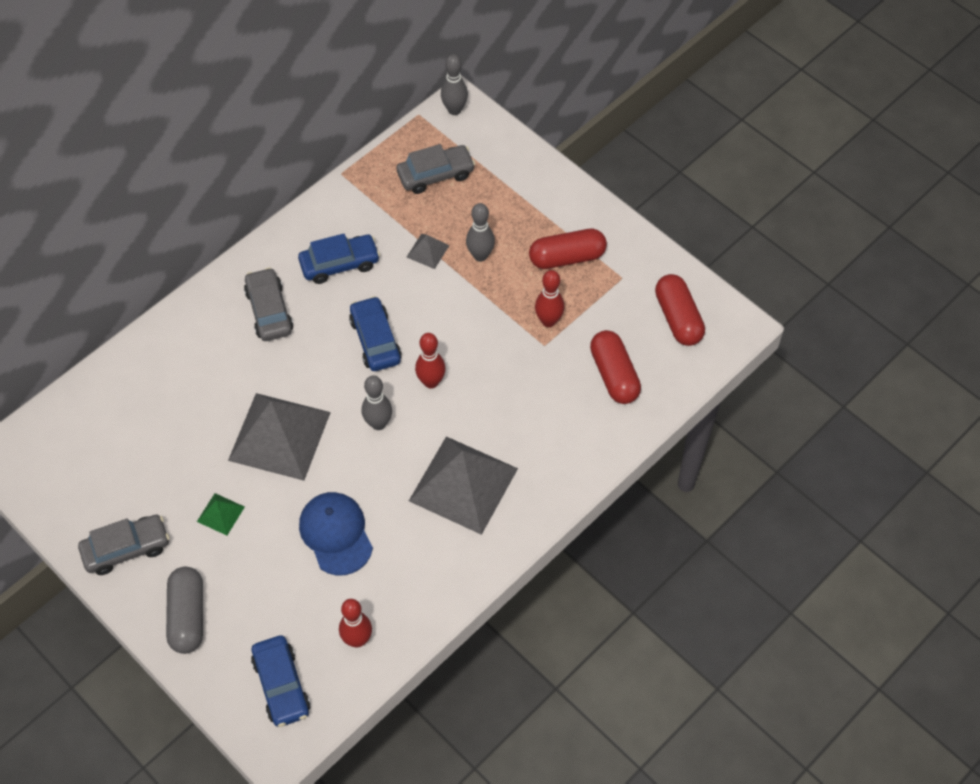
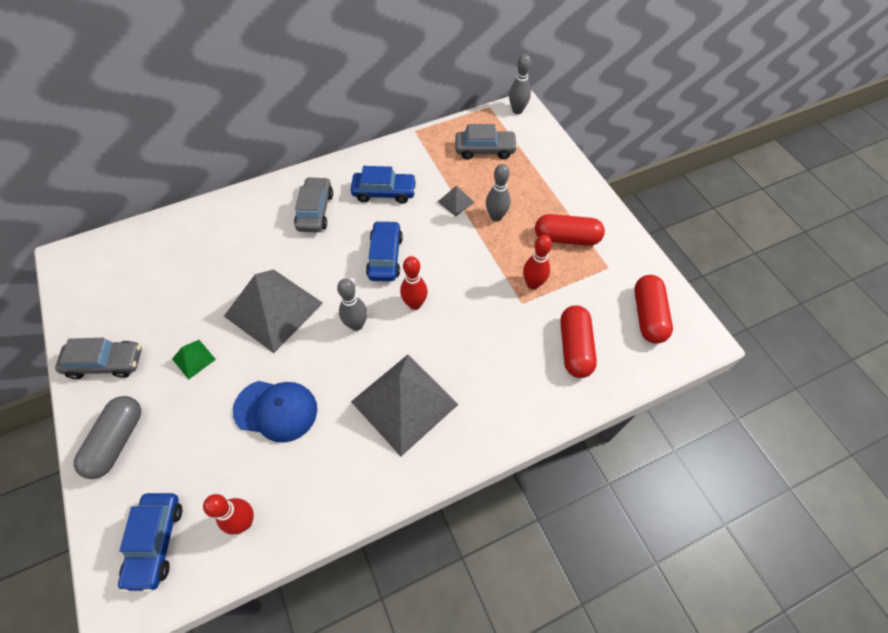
camera: 20 degrees right, 0 degrees up
(336, 534) = (276, 410): blue cap -> blue cap turned 105 degrees clockwise

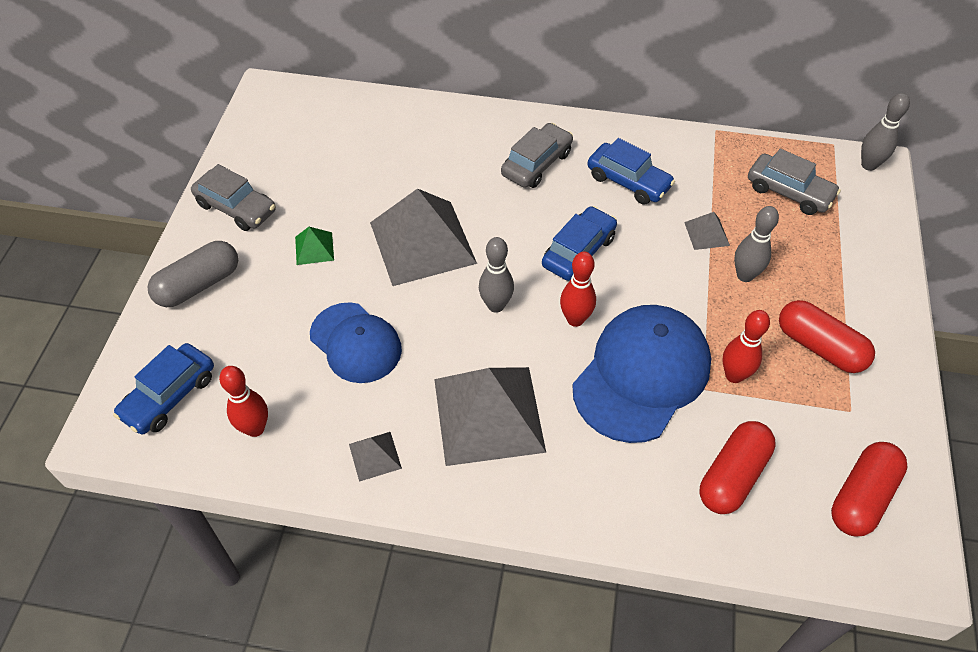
camera: 35 degrees right, 5 degrees down
(348, 482) = (375, 456): none -> grey pyramid
(480, 316) = (641, 375): none -> blue cap

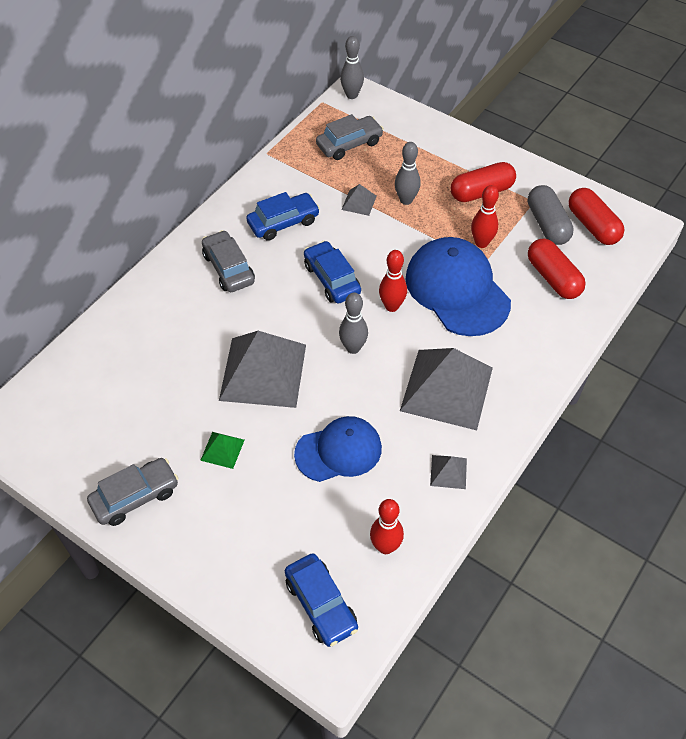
camera: 65 degrees left, 0 degrees up
(198, 285) = (210, 551): grey capsule -> grey capsule (547, 224)

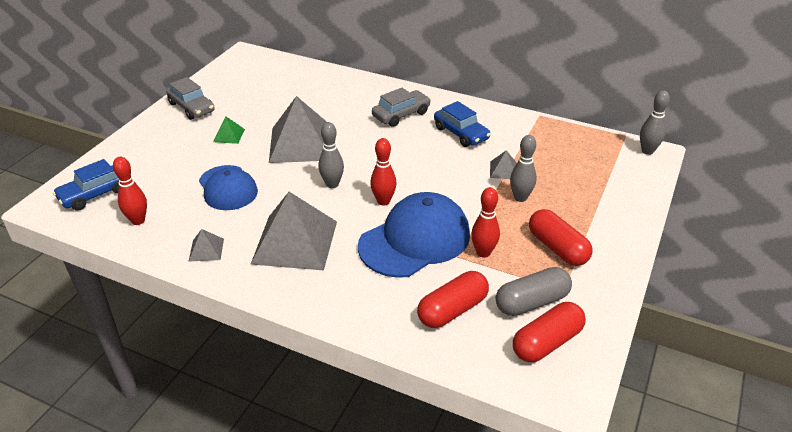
camera: 80 degrees right, 15 degrees down
(332, 279) = (405, 165): blue car -> none
(349, 144) = (577, 157): grey car -> none

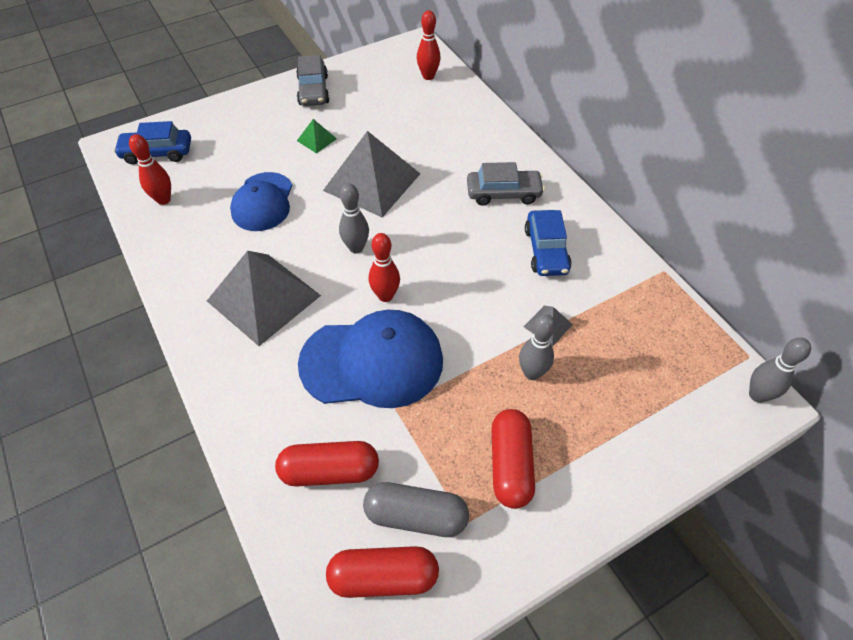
camera: 35 degrees right, 15 degrees up
(206, 250) = (186, 263): grey pyramid -> none
(483, 252) = (425, 420): red bowling pin -> red bowling pin (428, 76)

